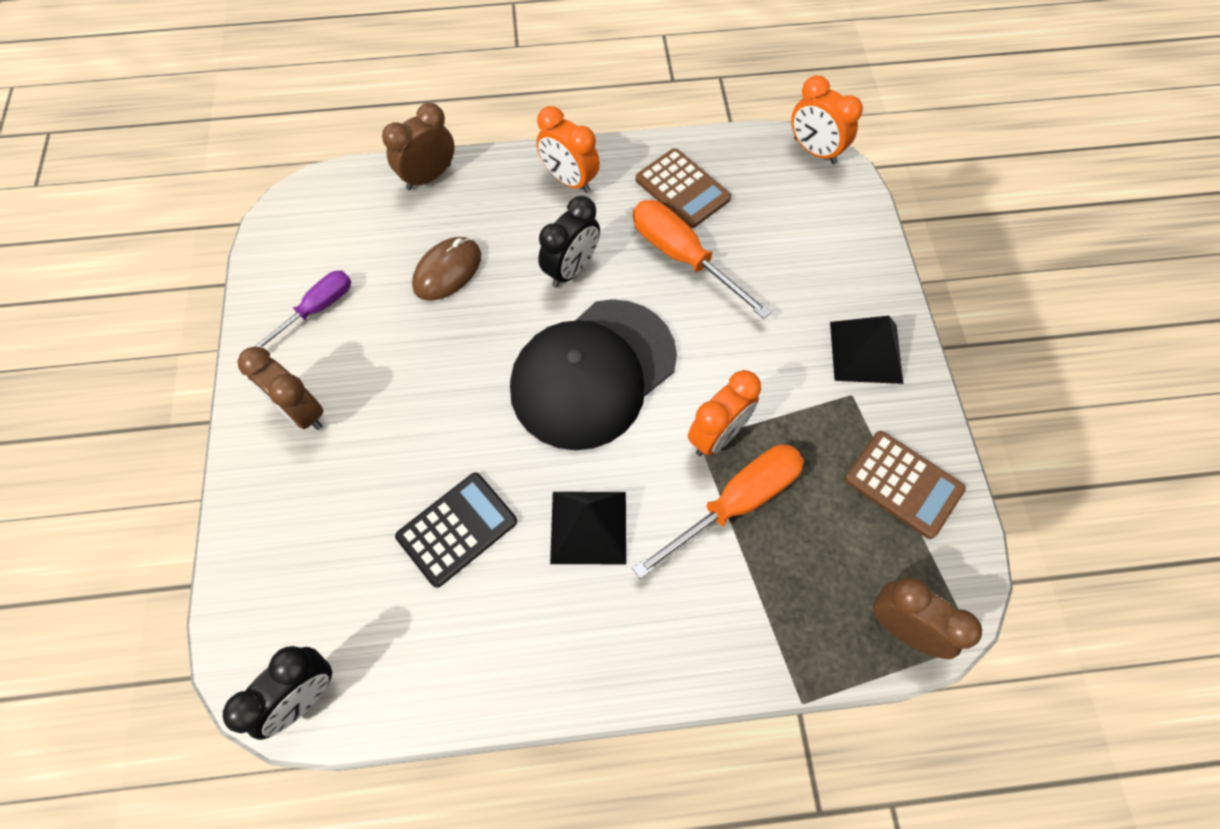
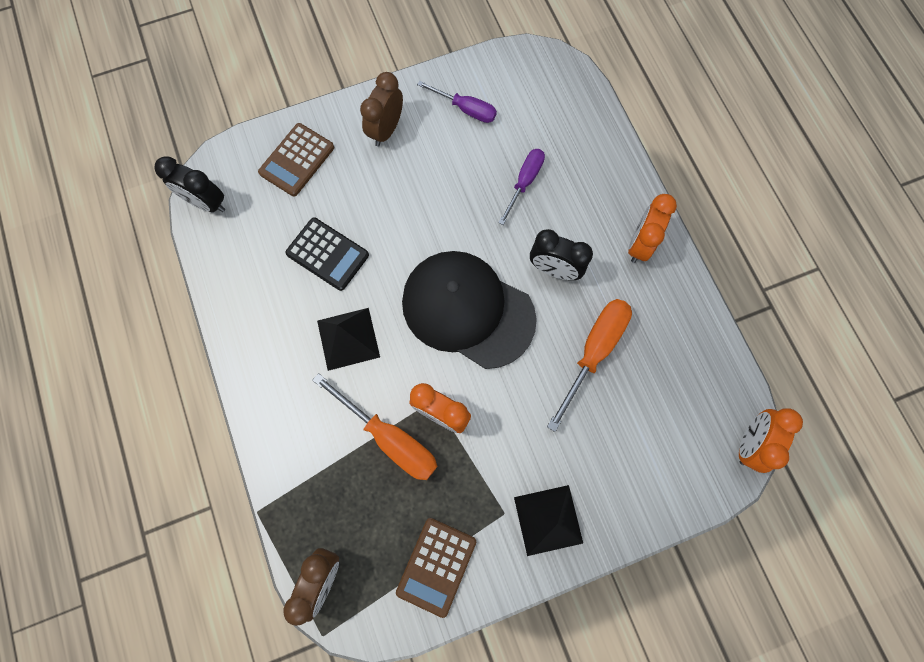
camera: 75 degrees right, 10 degrees up
(429, 177) = (605, 140): brown clock -> none
(447, 271) = (524, 182): brown mouse -> purple screwdriver
(682, 189) = (663, 336): brown calculator -> brown calculator (297, 160)

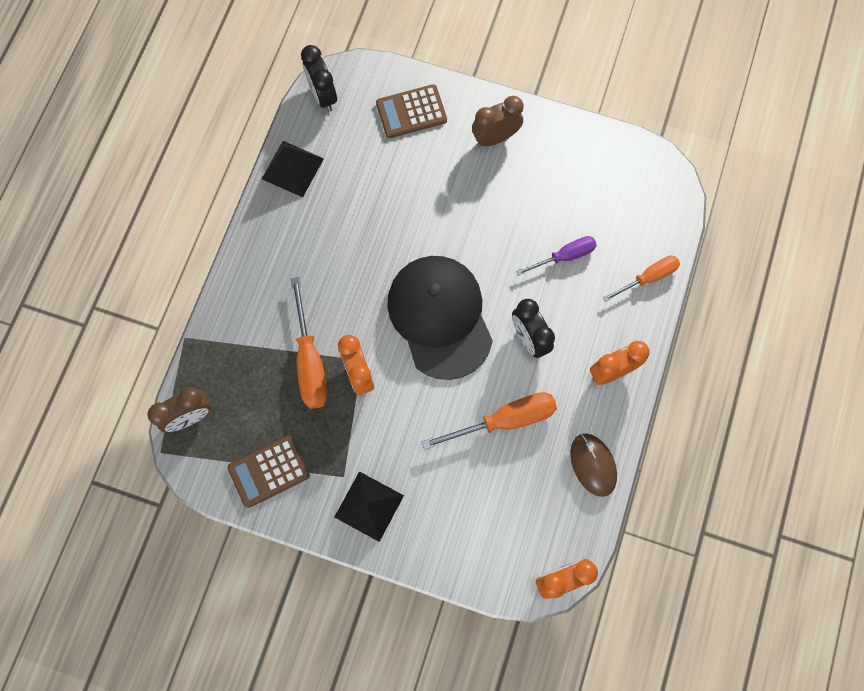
camera: 40 degrees right, 0 degrees up
(327, 254) = (375, 198): black calculator -> none
(348, 338) = (340, 270): black pyramid -> black pyramid (292, 168)
(466, 109) = (569, 167): purple screwdriver -> none
(602, 149) = (648, 278): none -> orange screwdriver
(692, 330) = (593, 465): none -> brown mouse

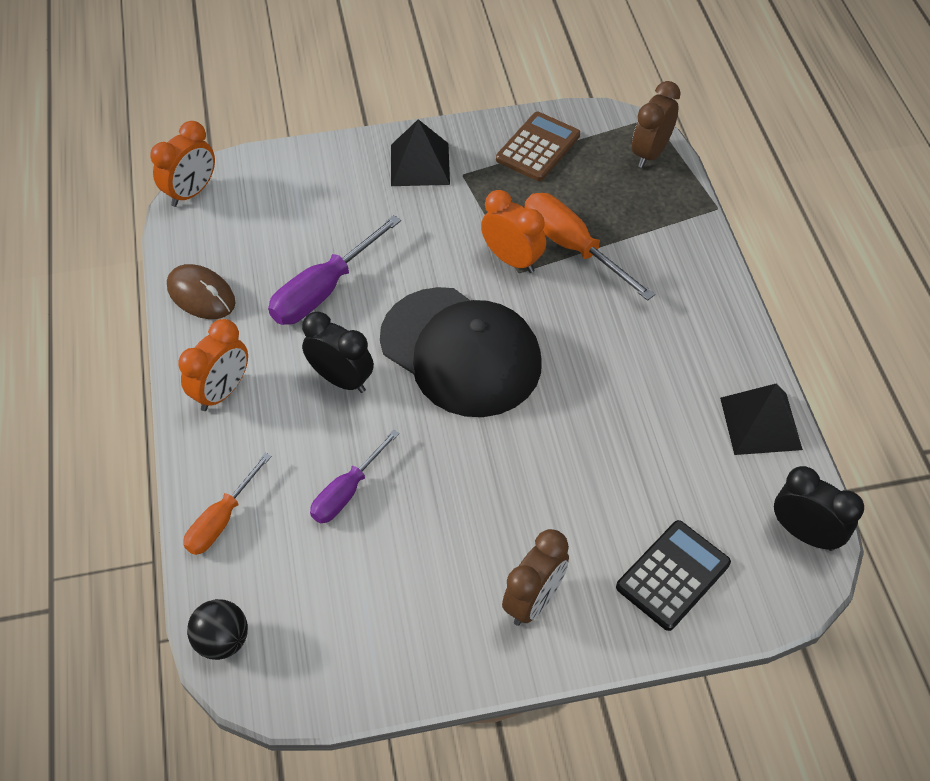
camera: 150 degrees right, 20 degrees down
(411, 112) = (673, 575): brown calculator -> black calculator
(504, 420) = (324, 290): orange screwdriver -> purple screwdriver
(676, 204) = (222, 640): none -> black ball

